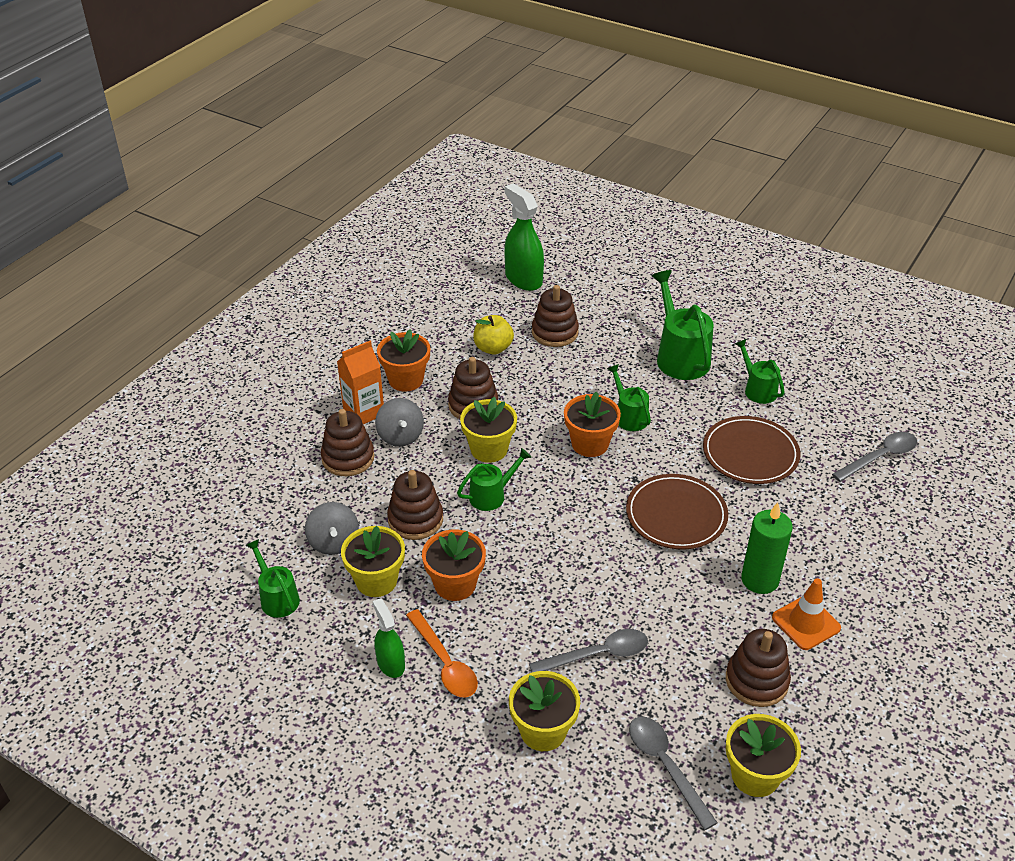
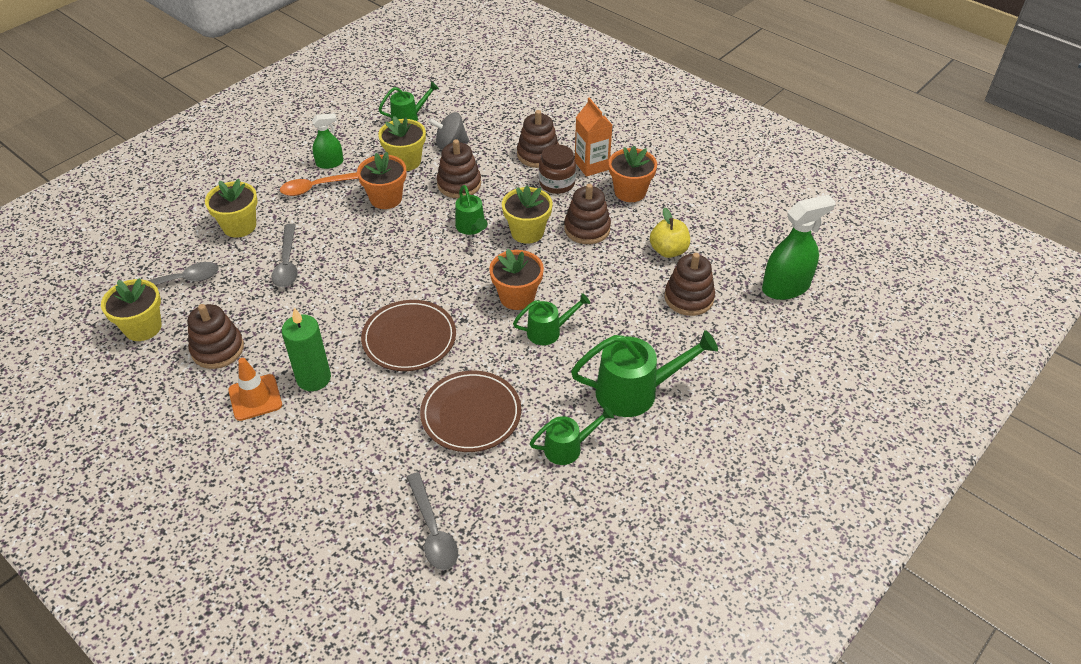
camera: 100 degrees right, 5 degrees up
(400, 436) = (557, 183): grey spinning top -> brown jar

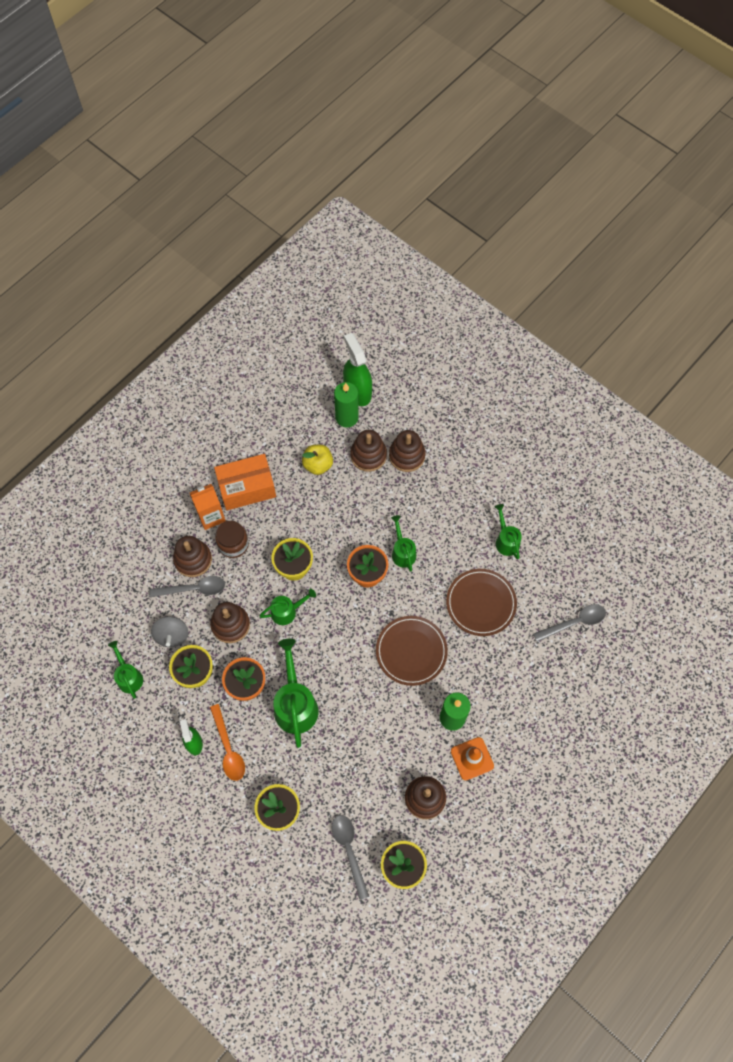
camera: 90 degrees left, 20 degrees up
(287, 263) = (327, 759): grey spoon -> grey spoon (193, 589)
(587, 229) = (291, 522): brown stacking toy -> brown stacking toy (407, 456)
(630, 192) = (247, 488): orange flower pot -> orange box
(636, 391) = (457, 496): green watering can -> green watering can (295, 703)
(742, 277) = (347, 417): none -> green candle

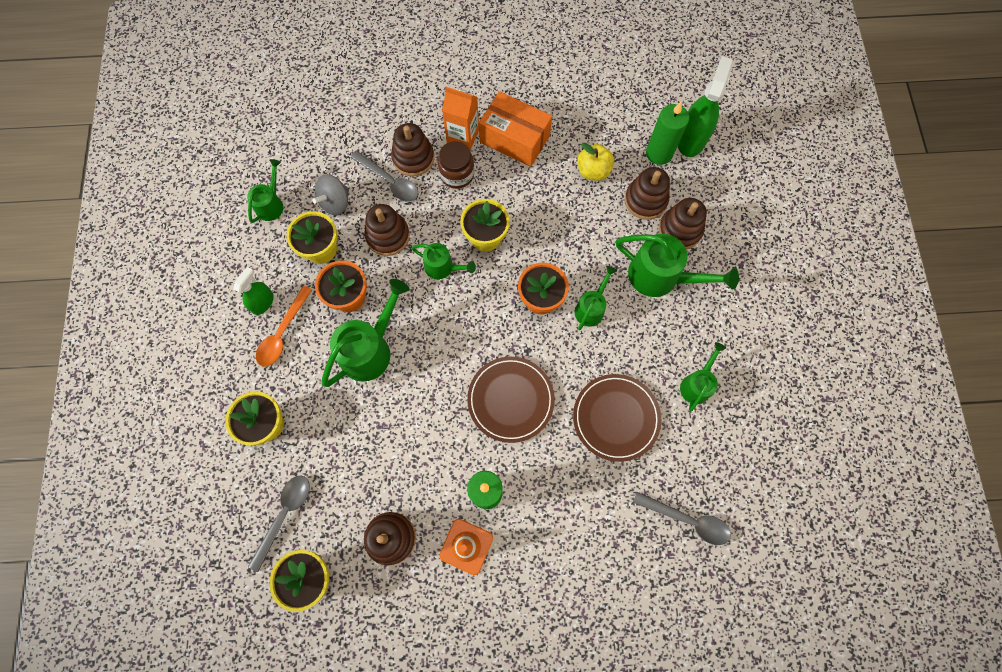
camera: 45 degrees right, 5 degrees up
(424, 495) = (661, 277): none -> green watering can

